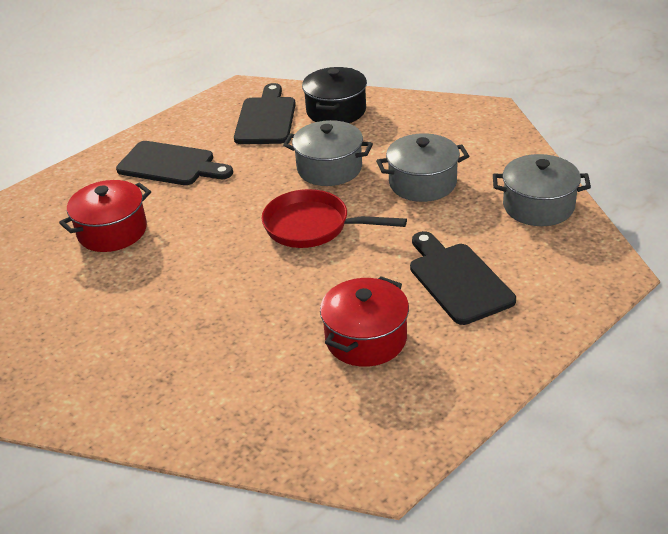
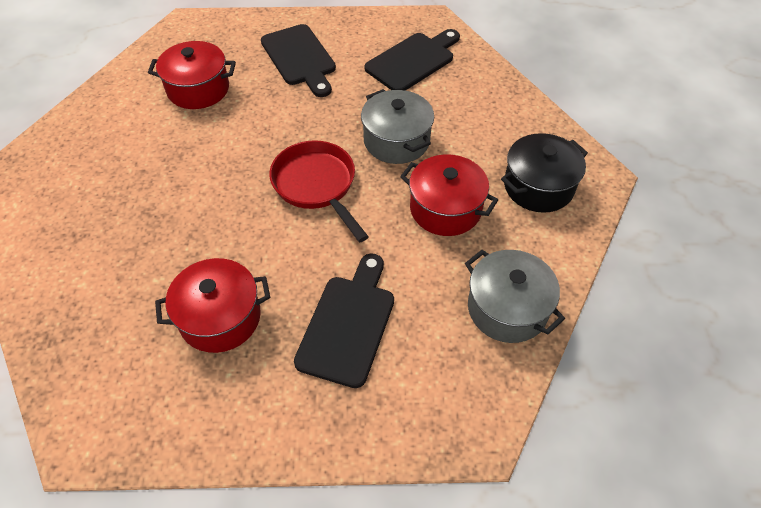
camera: 40 degrees right, 15 degrees up
(336, 111) = (472, 89): black pot -> black pot (538, 186)
(422, 183) = (445, 209): grey pot -> red pot

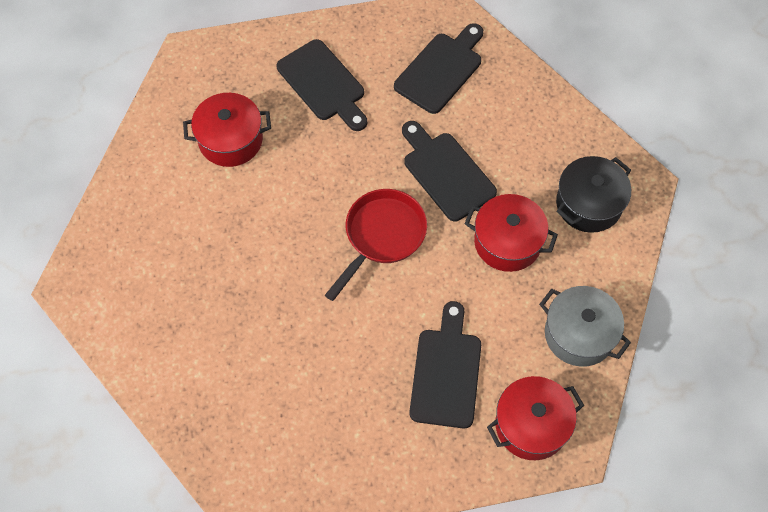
camera: 10 degrees left, 10 degrees up
(220, 317) = (333, 385): red pot -> red pot (531, 425)
(317, 185) = (382, 236): red pan -> red pan turned 75 degrees clockwise
(396, 141) = (446, 173): grey pot -> black cutting board

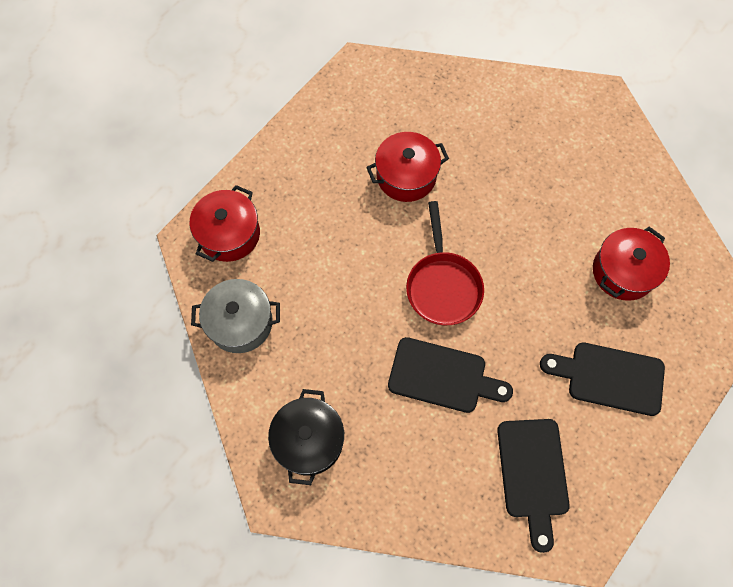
camera: 140 degrees right, 5 degrees up
(446, 372) = (314, 226): black cutting board -> none
(507, 242) = (347, 354): red pot -> red pot (406, 176)

